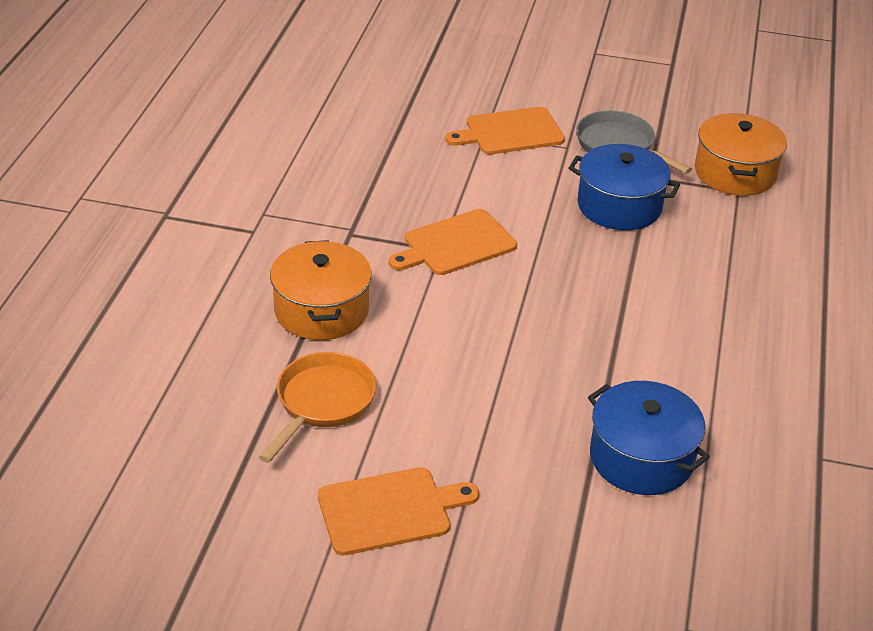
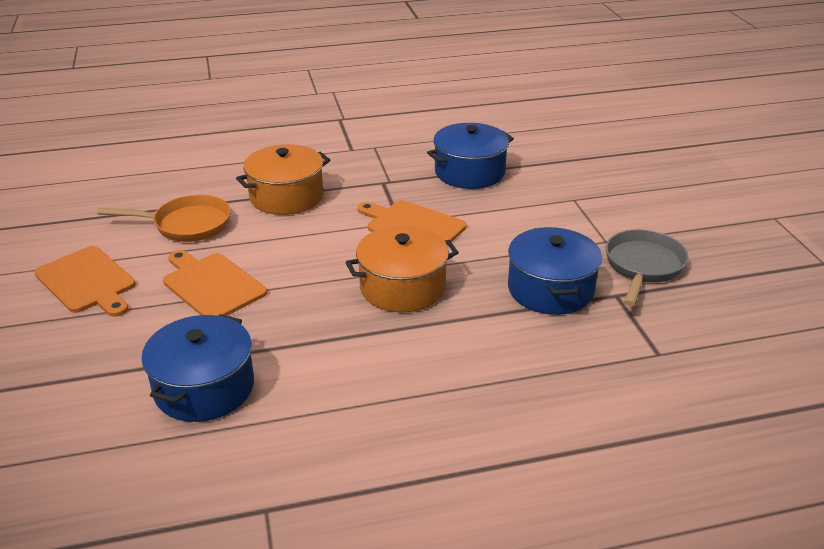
camera: 65 degrees right, 5 degrees down
(379, 172) = (469, 172): none -> blue pot
(510, 132) = (592, 210): orange cutting board -> orange cutting board (211, 285)
(735, 173) = (687, 345): orange pot -> orange pot (402, 287)

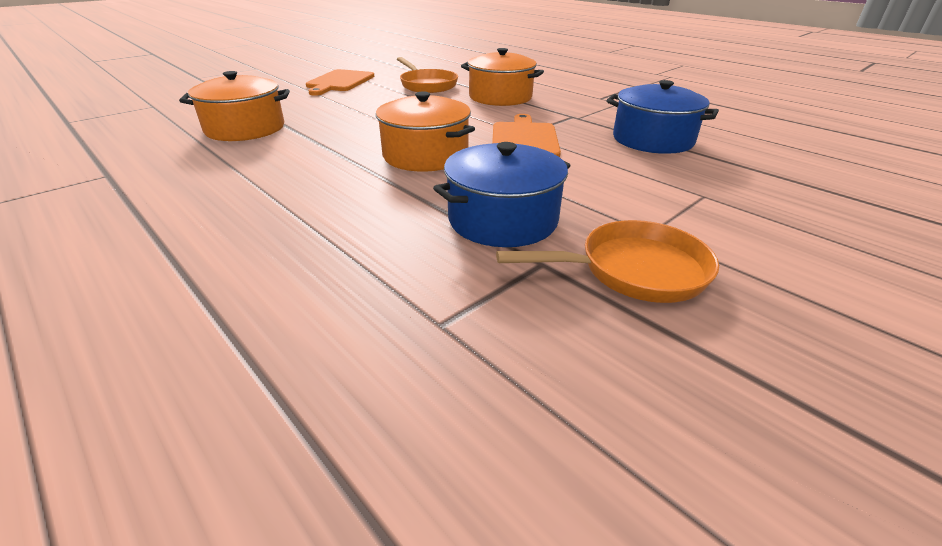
camera: 60 degrees right, 0 degrees up
(204, 388) = (245, 129): blue pot -> orange pot
(211, 285) = (364, 105): orange cutting board -> none
(643, 266) = (634, 270): grey pan -> orange pan

